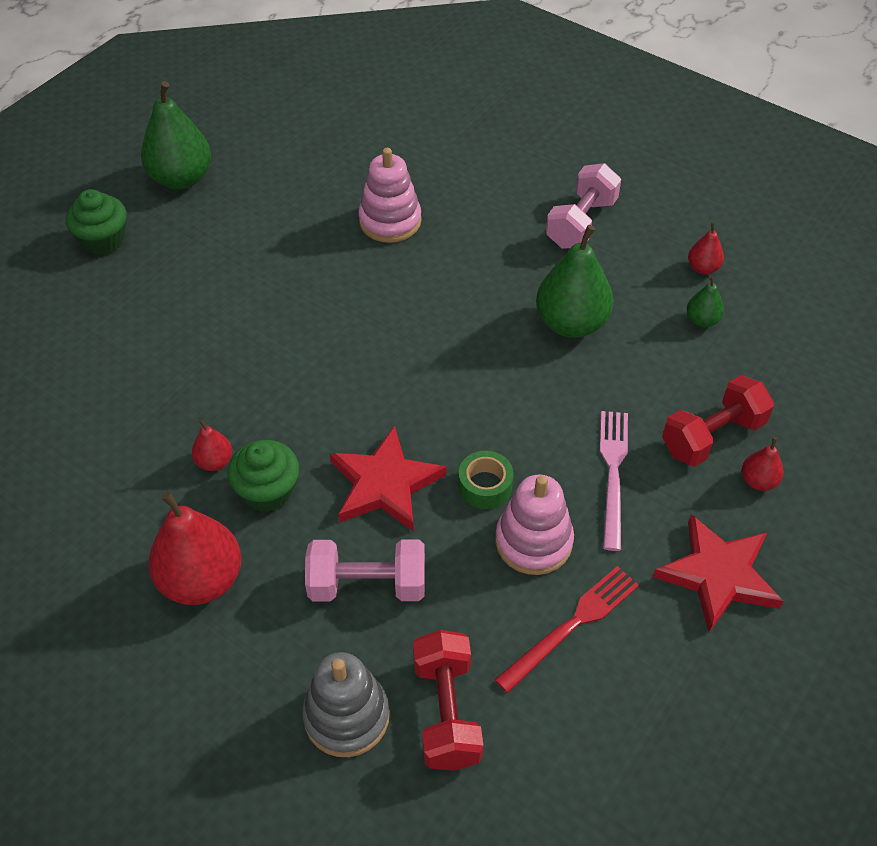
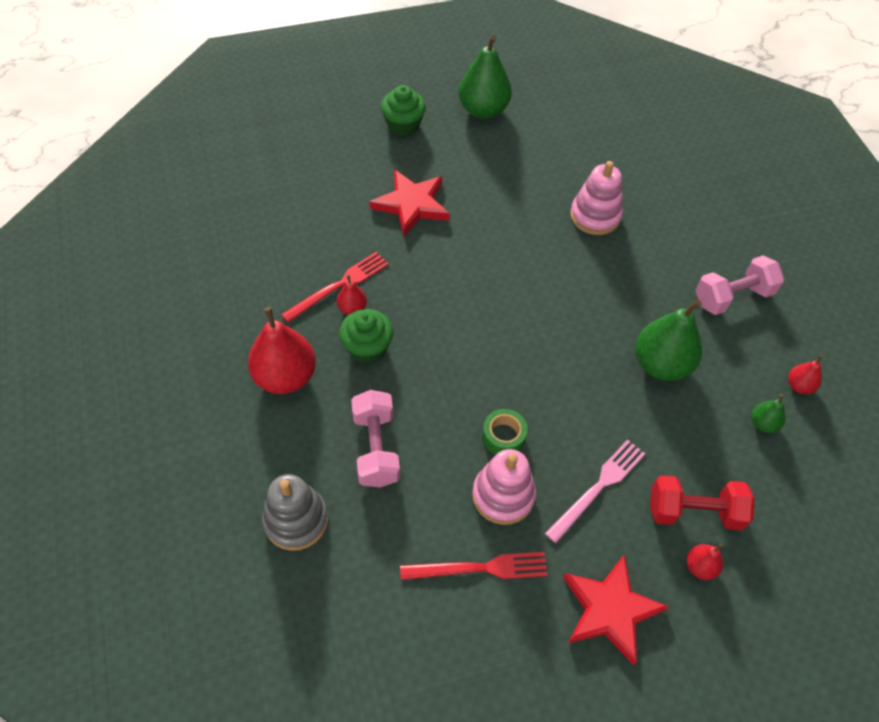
camera: 35 degrees right, 5 degrees up
(178, 447) = (339, 285): none -> red fork
(367, 585) = (376, 448): pink dumbbell -> pink dumbbell turned 45 degrees clockwise
(384, 484) = (440, 391): red star -> red star (411, 204)
(447, 712) = (355, 563): red dumbbell -> none

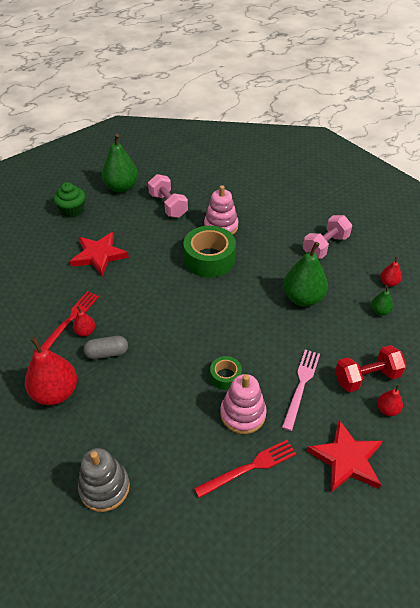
camera: 20 degrees left, 10 degrees down
(367, 348) = (107, 353): green cupcake -> grey capsule
(376, 448) = (142, 416): pink dumbbell -> pink dumbbell (168, 205)
(557, 260) = (209, 259): none -> green tape

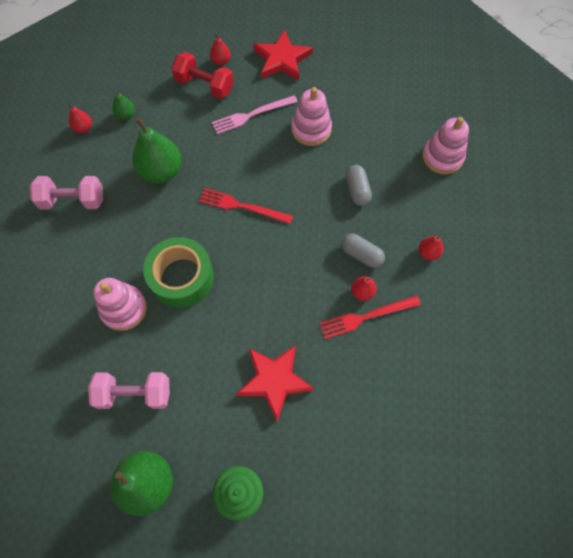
camera: 135 degrees left, 20 degrees up
(55, 392) = (428, 253): red pear -> red pear, size x0.48
(104, 487) = (442, 157): grey stacking toy -> pink stacking toy
(154, 395) = (357, 190): none -> grey capsule
(168, 205) = (135, 393): pink dumbbell -> pink dumbbell turned 75 degrees clockwise
(225, 376) = (293, 162): green tape -> none
(249, 467) = (342, 99): red fork -> red fork (242, 206)

